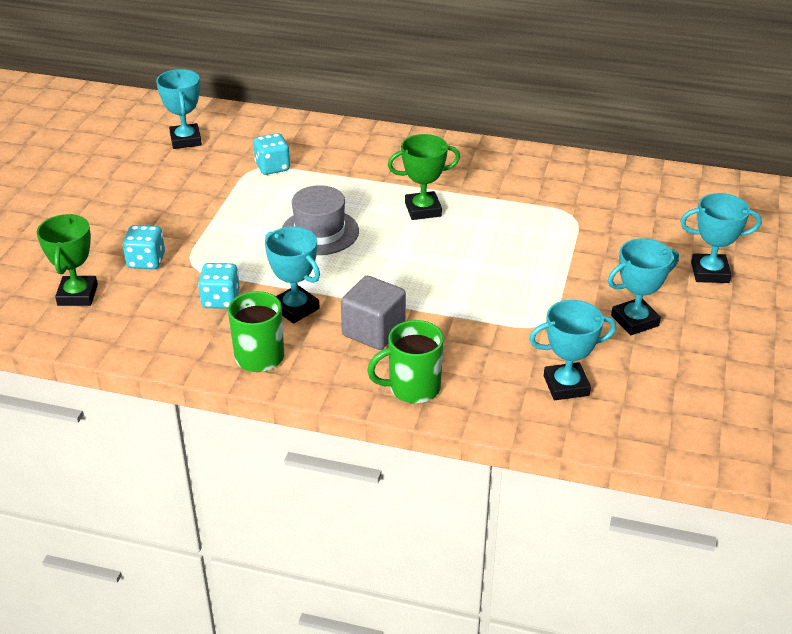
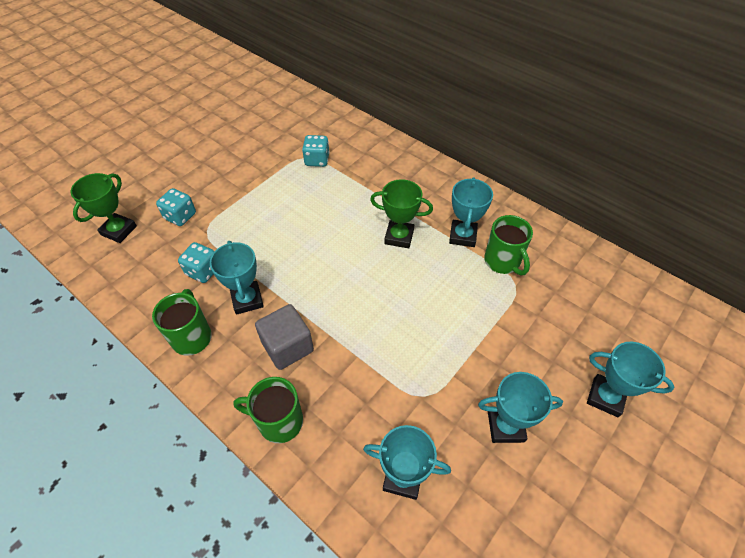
camera: 25 degrees right, 15 degrees up
(186, 140) = (276, 118): turquoise trophy -> turquoise trophy (462, 236)
(320, 232) = (311, 232): grey hat -> none
(547, 200) = (502, 262): none -> green mug

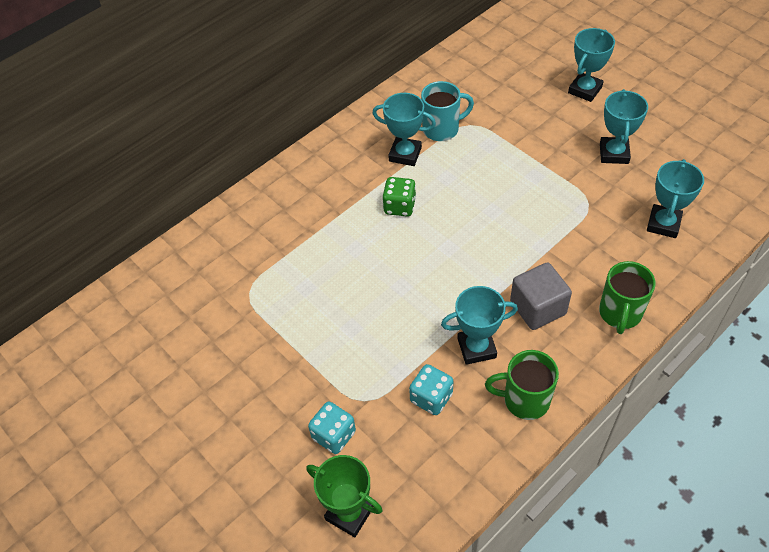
camera: 80 degrees left, 0 degrees up
(317, 160) = (257, 280): turquoise dice -> none
(399, 237) = (399, 206): green trophy -> green dice
(502, 262) = (442, 129): green mug -> turquoise mug

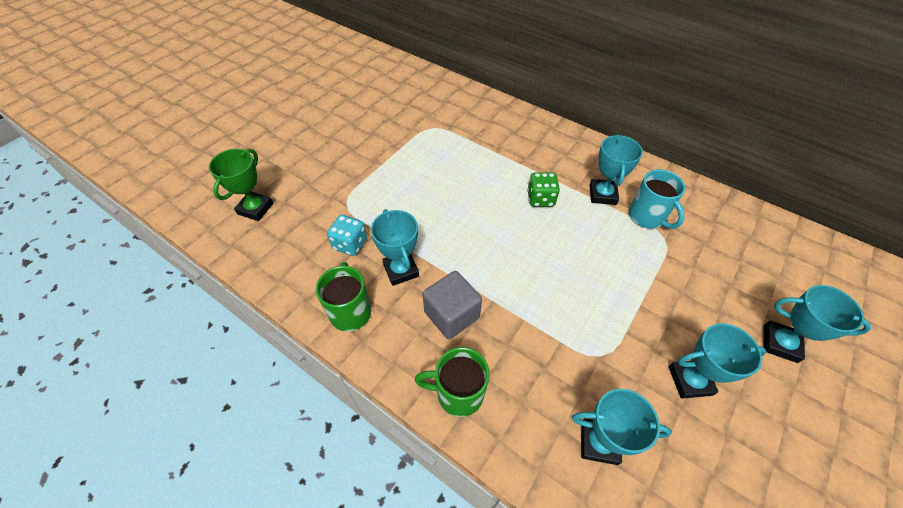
camera: 75 degrees right, 0 degrees up
(334, 435) = (317, 191): turquoise dice -> none

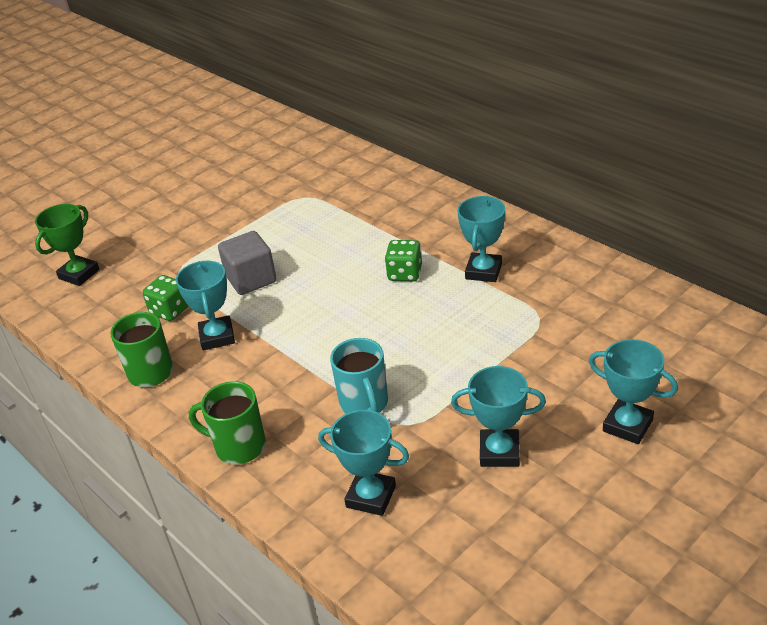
camera: 15 degrees right, 15 degrees down
(350, 244) = (170, 311): turquoise dice -> green dice
(451, 315) = (257, 379): grey cube -> grey cube (251, 279)
(647, 217) = (528, 296): turquoise mug -> turquoise mug (364, 404)

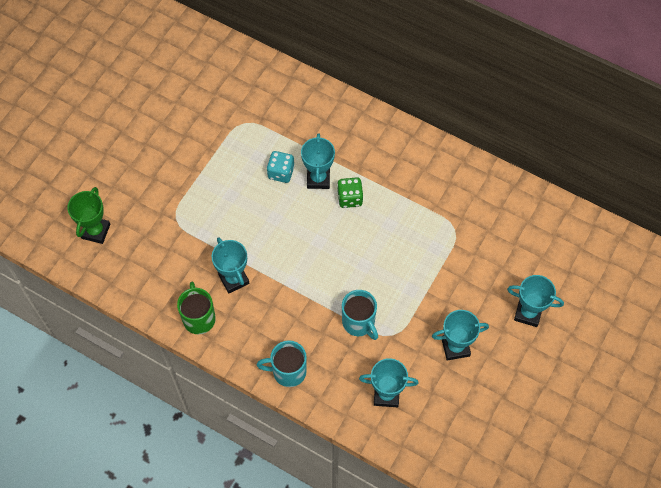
camera: 20 degrees left, 25 degrees up
(170, 311) = (187, 259): green dice -> none
(238, 446) = (288, 371): green mug -> turquoise mug
(251, 279) = (236, 219): grey cube -> none
(327, 242) = (281, 172): none -> turquoise dice
(483, 271) = (405, 188): turquoise trophy -> turquoise trophy (318, 179)

